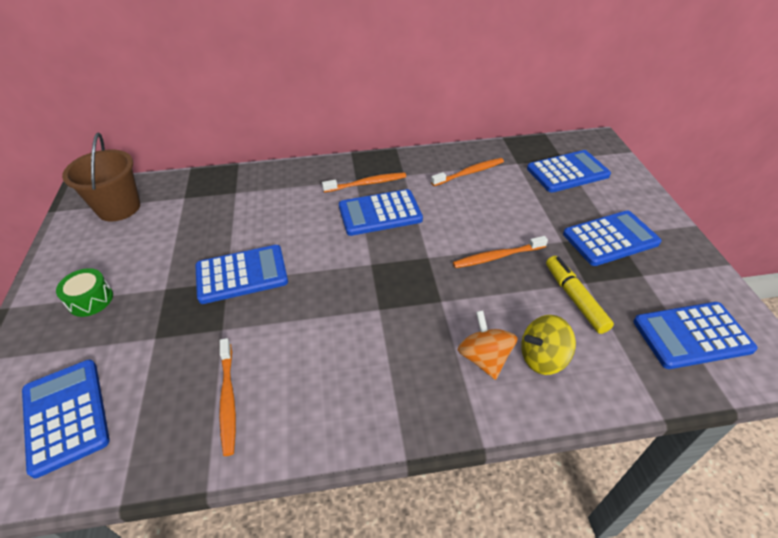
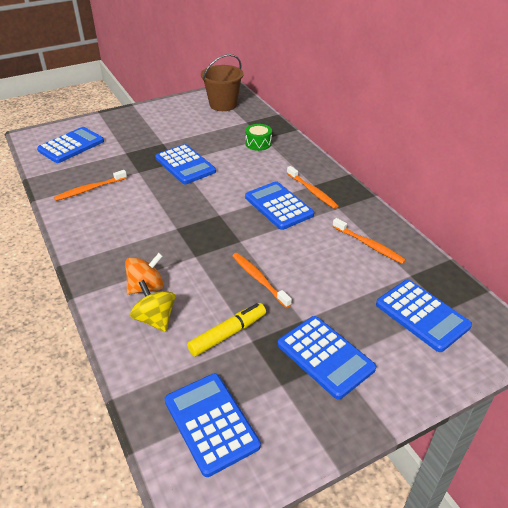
camera: 70 degrees right, 5 degrees down
(90, 300) = (145, 124): green drum -> green drum (258, 143)

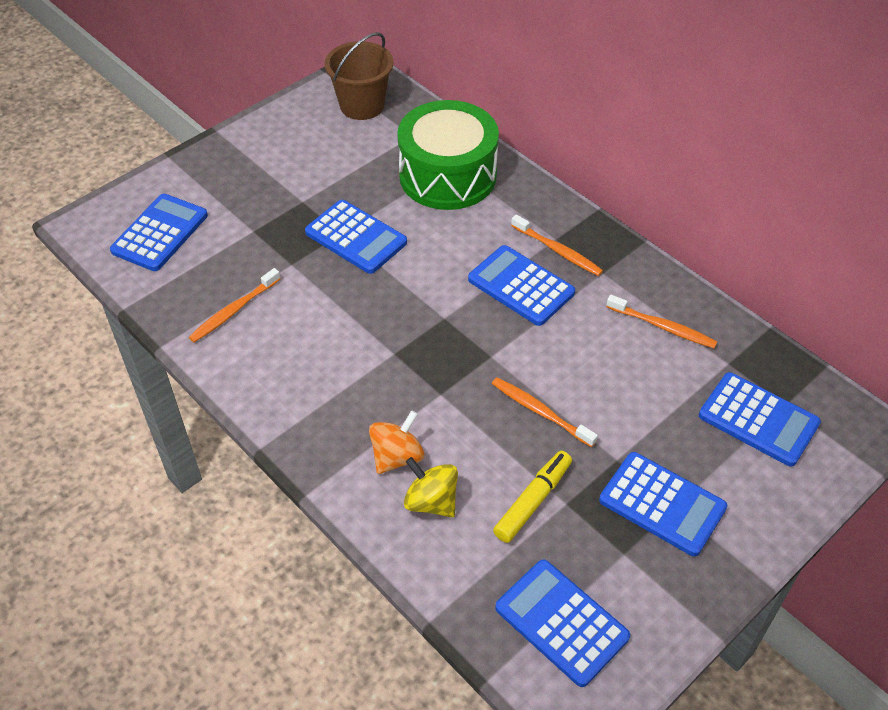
camera: 15 degrees left, 10 degrees up
(258, 143) = (447, 175): green drum -> green drum, size x2.40

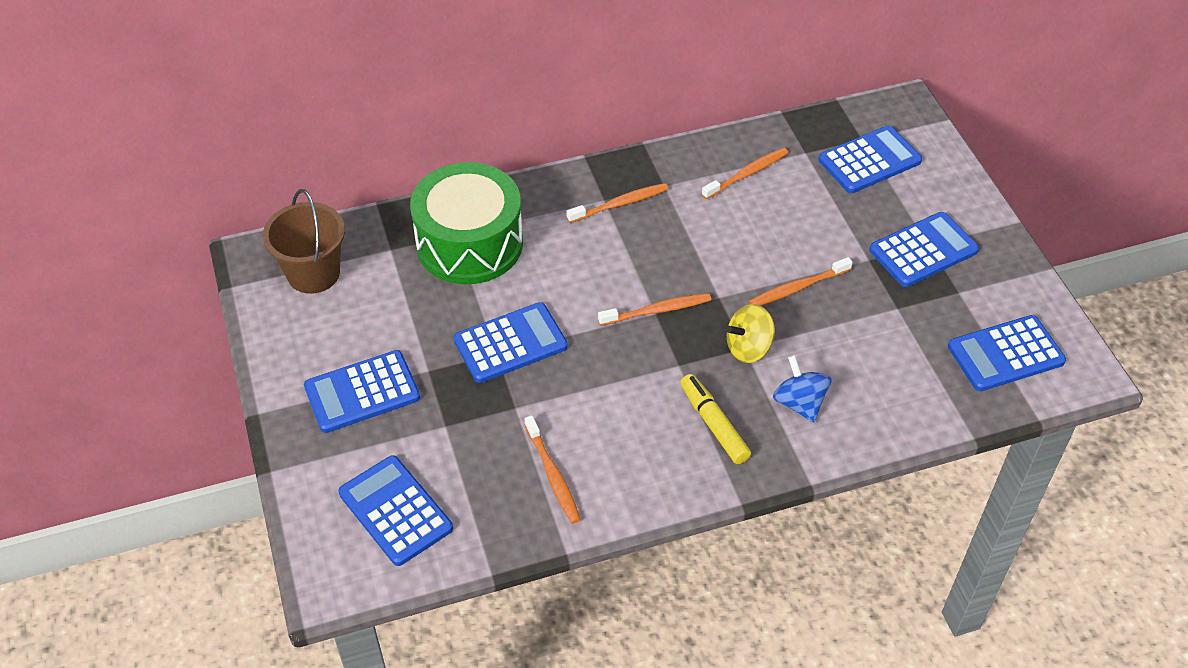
camera: 65 degrees left, 0 degrees up
(397, 456) = (799, 403): orange spinning top -> blue spinning top
(431, 501) = (857, 395): yellow spinning top -> yellow spinning top (748, 348)
(448, 318) = (657, 310): none -> orange toothbrush
(521, 286) = (648, 245): blue calculator -> blue calculator (362, 392)
(533, 501) = (886, 328): yellow marker -> yellow marker (714, 424)

